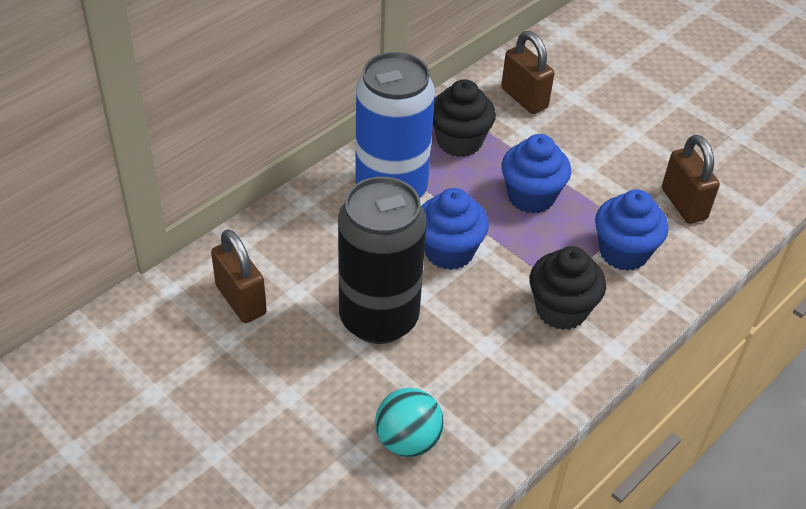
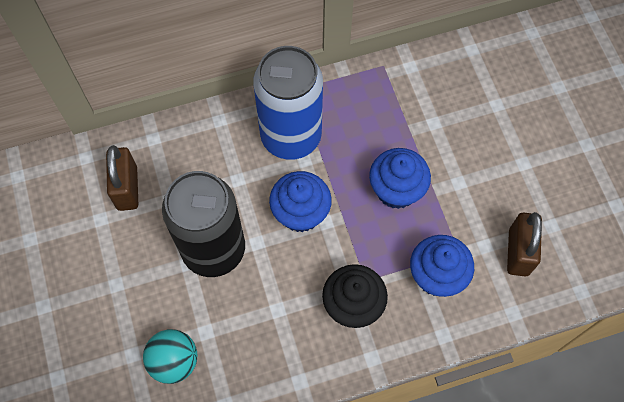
camera: 30 degrees right, 20 degrees up
(459, 142) = (372, 112): black cupcake -> none
(524, 98) = (453, 89): brown padlock -> none

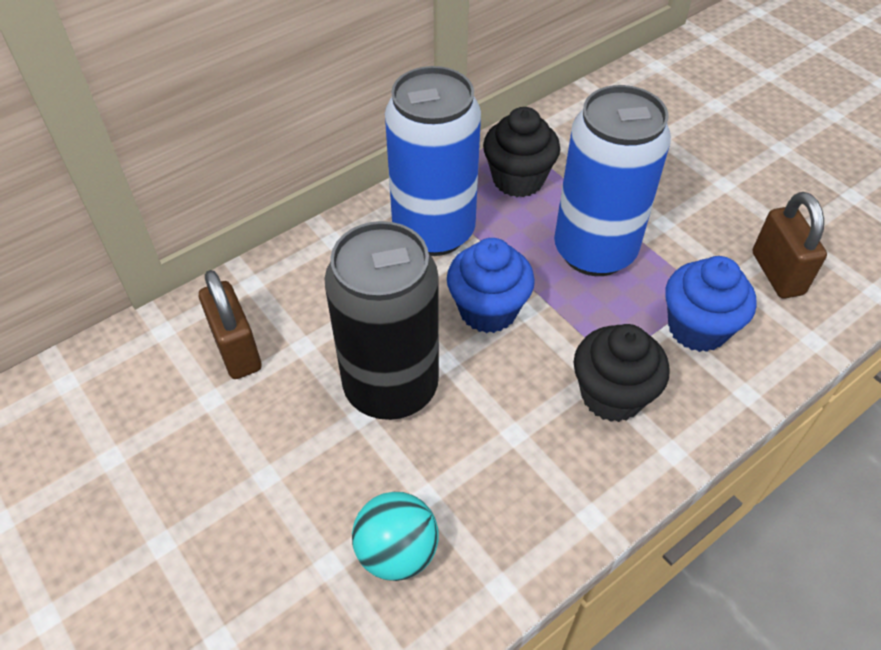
camera: 20 degrees left, 15 degrees down
(370, 110) = (518, 179): none -> black cupcake
(396, 190) = (594, 251): blue cupcake -> blue can

